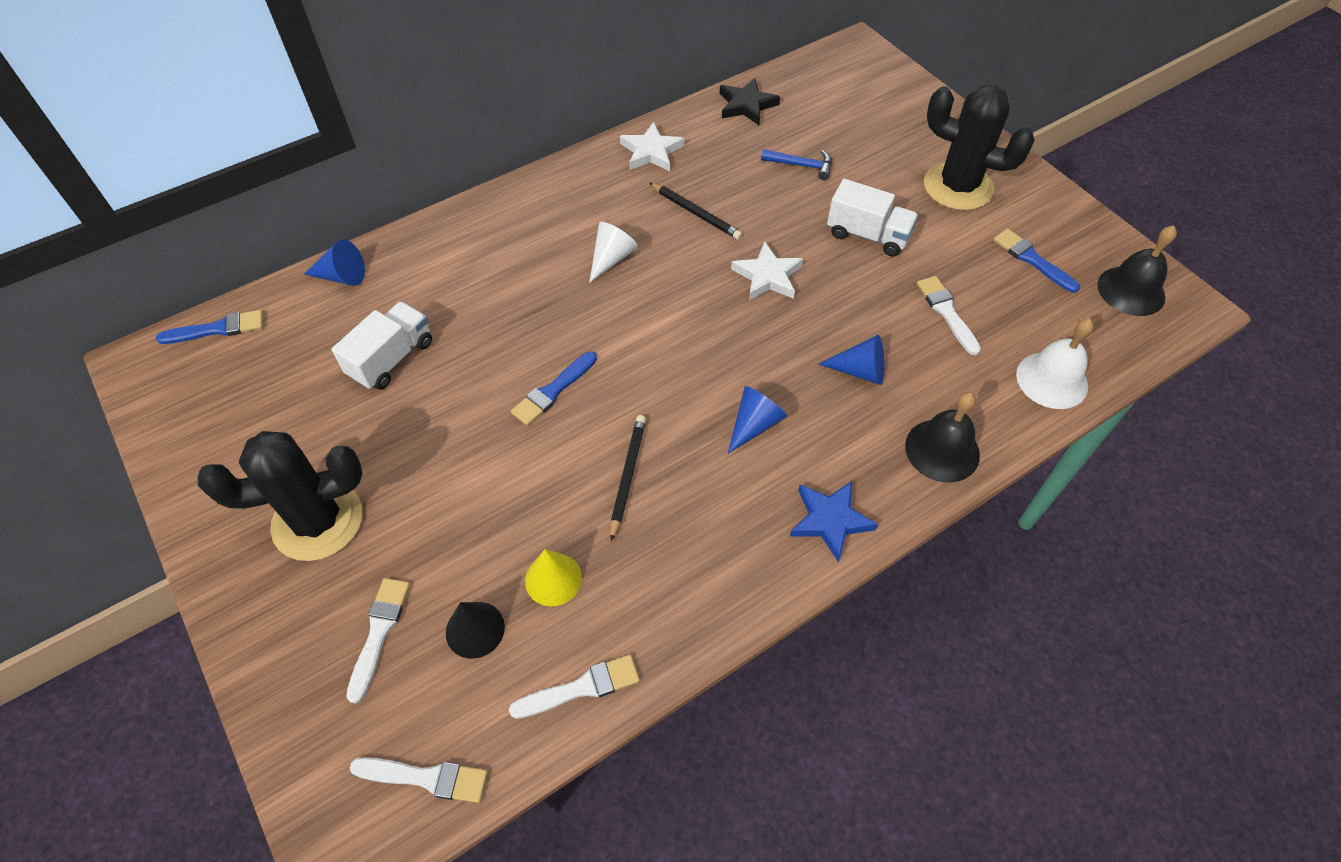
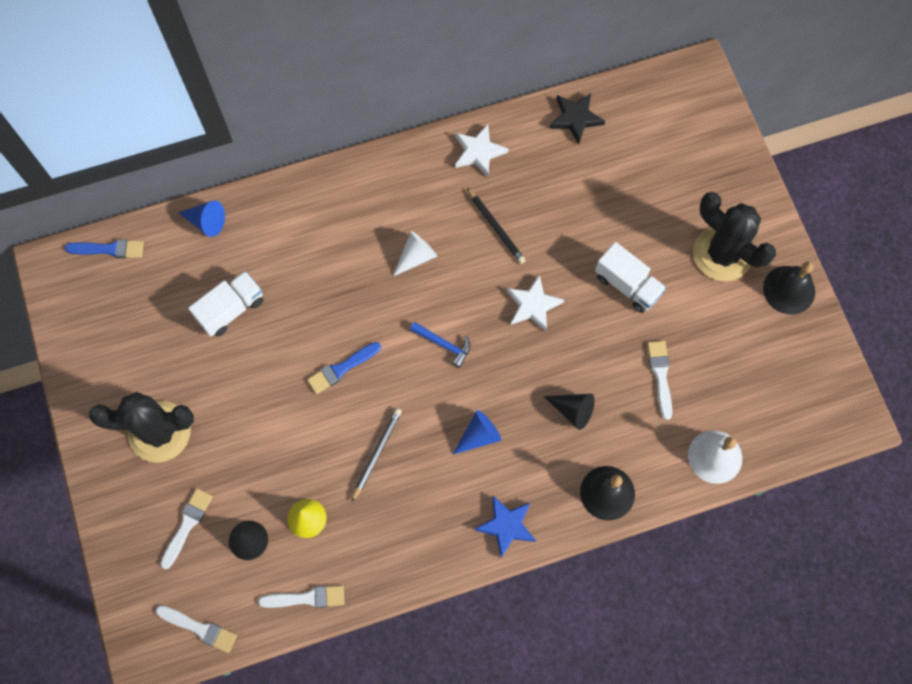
camera: 15 degrees right, 15 degrees up
(801, 165) = (599, 198): blue hammer -> blue hammer (444, 344)
(860, 371) = (573, 411): blue cone -> black cone
(1032, 259) = (750, 343): blue brush -> none
(1131, 290) = (816, 393): black bell -> black bell (789, 290)

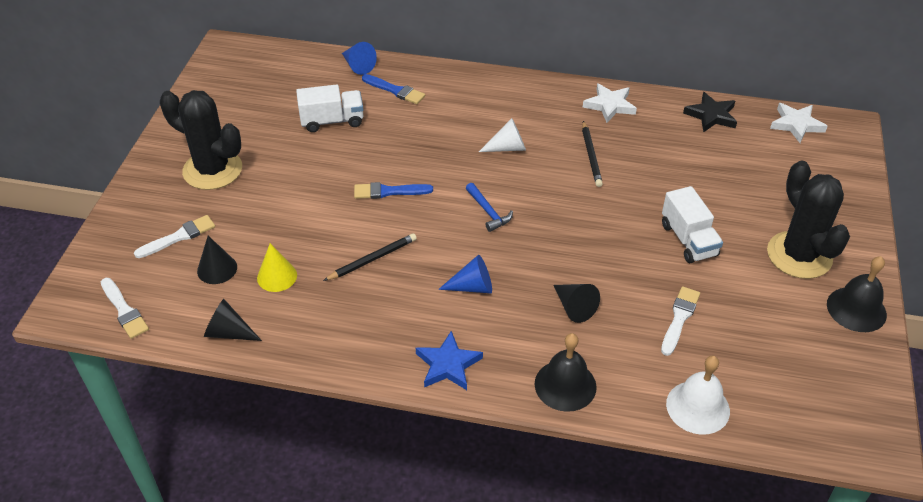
camera: 30 degrees right, 25 degrees down
(109, 249) = (274, 54): blue brush -> blue brush (395, 90)
(306, 598) = (228, 332): white brush -> black cone
(533, 305) = (588, 218): white star -> white star (796, 124)

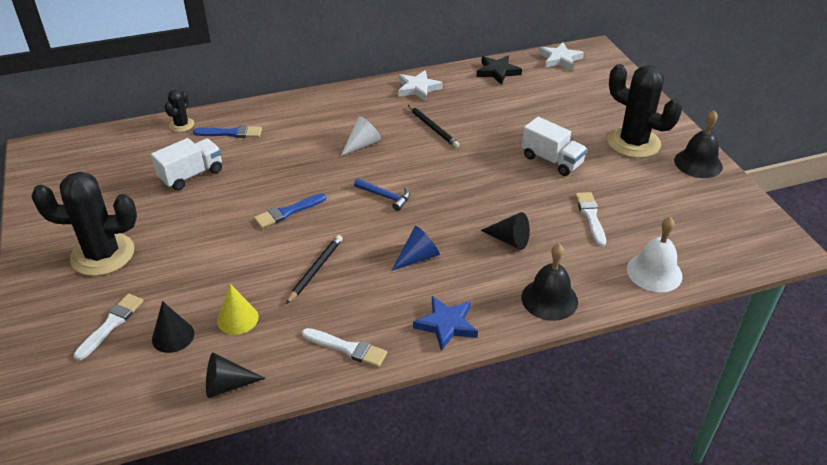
camera: 30 degrees left, 5 degrees down
(124, 310) = (102, 412): white brush -> white brush (347, 348)
(358, 66) = (181, 125): blue cone -> black cactus

